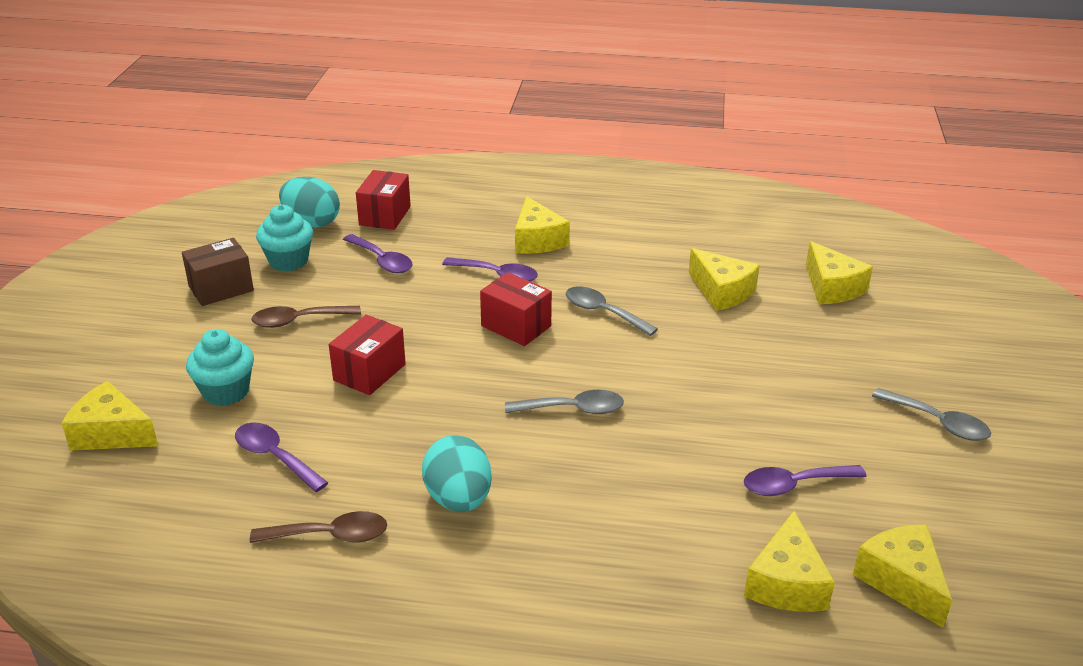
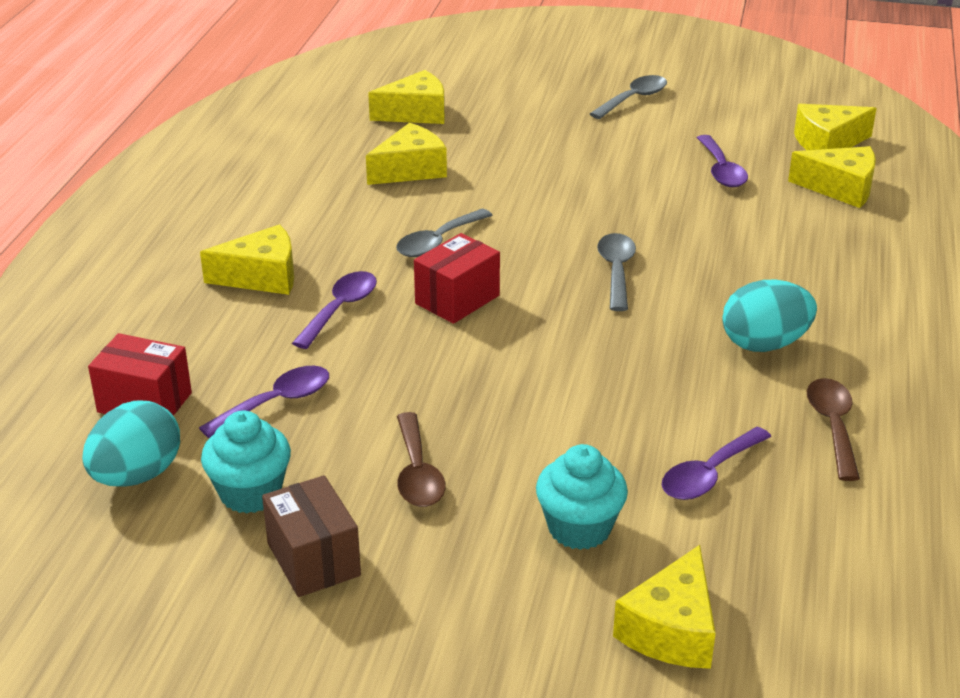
camera: 85 degrees left, 0 degrees up
(369, 372) = (543, 407): red box -> none

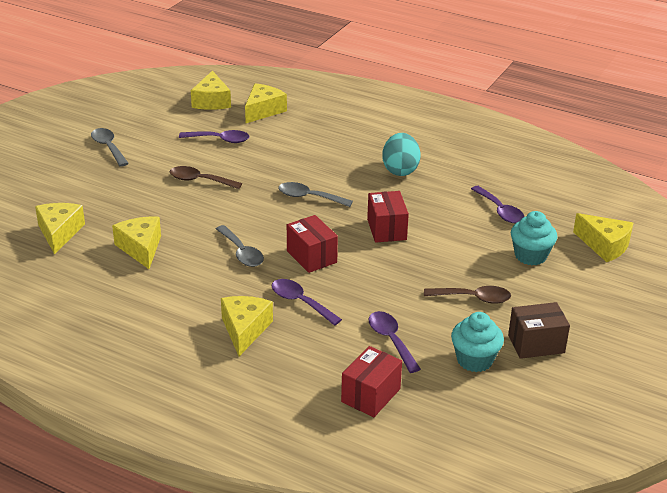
camera: 75 degrees left, 0 degrees up
(137, 475) = (445, 404): turquoise egg -> none
(571, 356) = (386, 229): none -> red box
(833, 426) = (474, 169): brown spoon -> brown spoon (200, 180)

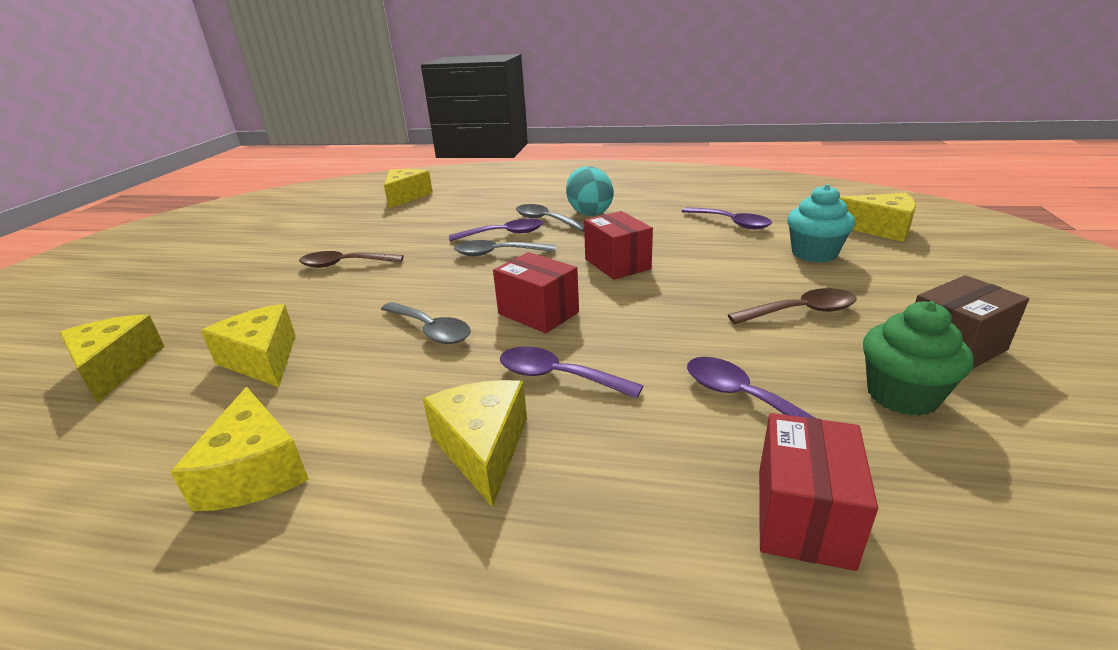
camera: 15 degrees left, 5 degrees down
(108, 147) = (212, 256): grey spoon -> grey spoon (546, 220)
(212, 101) = (343, 199): yellow cheese -> yellow cheese (255, 471)
(219, 140) = (361, 225): purple spoon -> purple spoon (503, 234)
(474, 360) = (902, 395): turquoise cupcake -> green cupcake

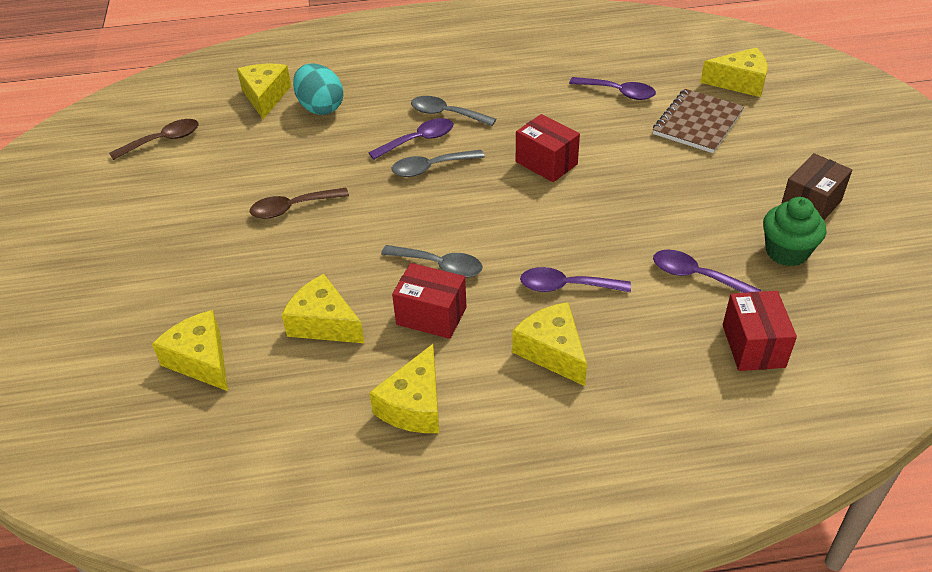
camera: 20 degrees left, 15 degrees up
(255, 471) = (414, 405): yellow cheese -> yellow cheese turned 60 degrees clockwise
(538, 313) = (514, 230): red box -> red box (431, 315)
(589, 212) = (481, 96): turquoise egg -> turquoise egg (320, 107)
(800, 312) = (707, 191): brown spoon -> brown spoon (163, 141)
(814, 253) = (697, 123): turquoise cupcake -> brown notebook

